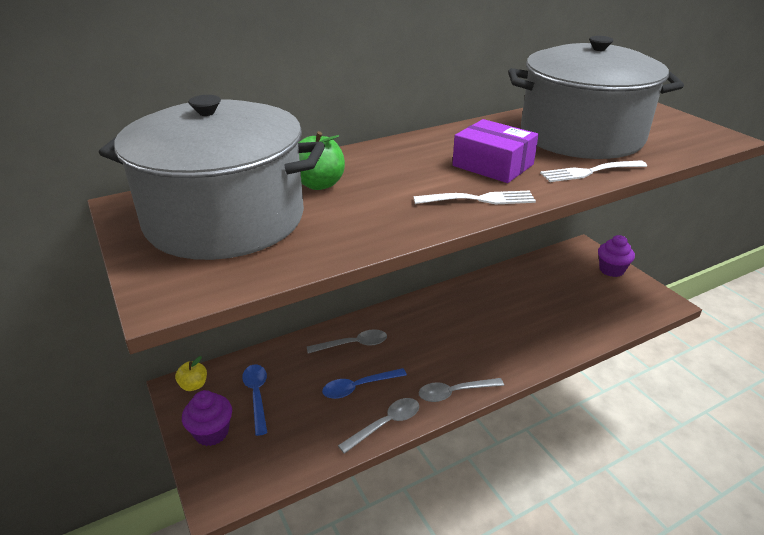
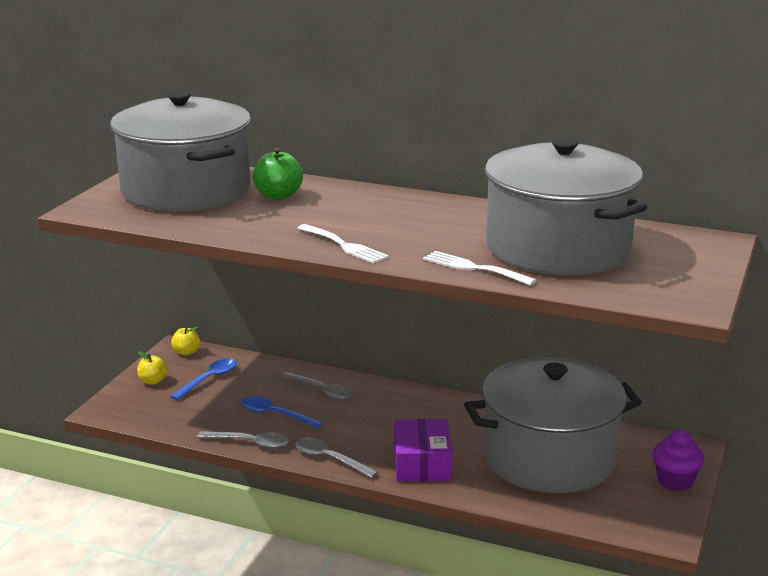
camera: 50 degrees right, 10 degrees down
(211, 433) = (152, 381): purple cupcake -> yellow apple
(493, 165) = (418, 234): purple box -> purple box (422, 463)
(546, 297) = (549, 458): none -> grey pot

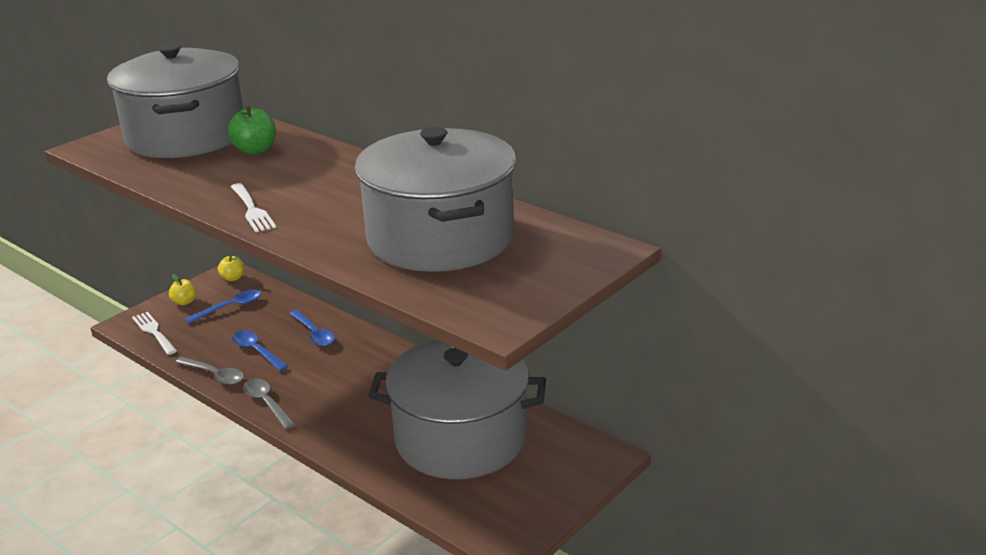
camera: 20 degrees right, 5 degrees up
(322, 391) = (314, 334): grey spoon -> blue spoon
(422, 463) = (341, 422): purple box -> none
(474, 268) = (338, 250): white fork -> white fork (154, 332)
(675, 481) = (561, 487): purple cupcake -> none

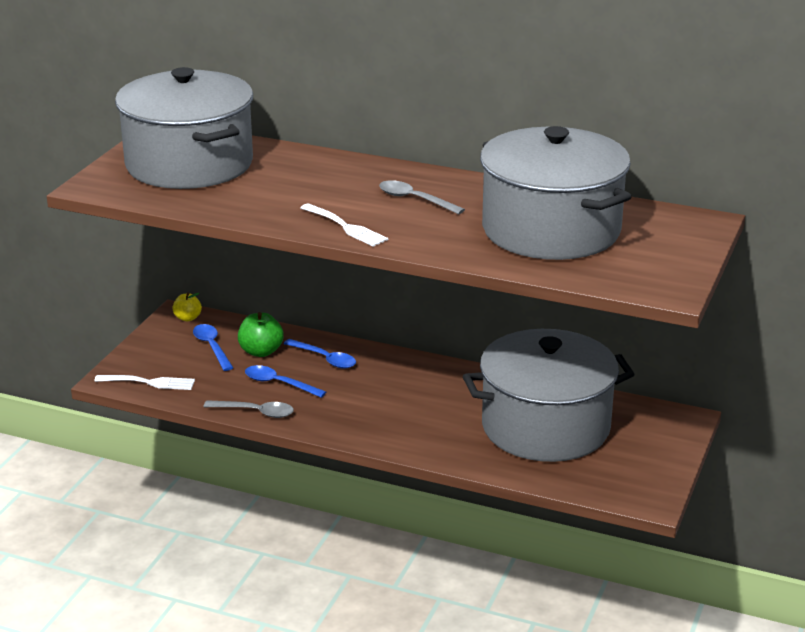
camera: 20 degrees left, 0 degrees up
(154, 332) = (149, 382): white fork -> white fork turned 150 degrees clockwise
(184, 302) = (156, 349): yellow apple -> none
(230, 307) = (212, 347): blue spoon -> blue spoon turned 60 degrees counterclockwise
(255, 150) = (281, 170): green apple -> green apple (261, 351)
(266, 403) = (332, 428): grey spoon -> grey spoon (414, 199)

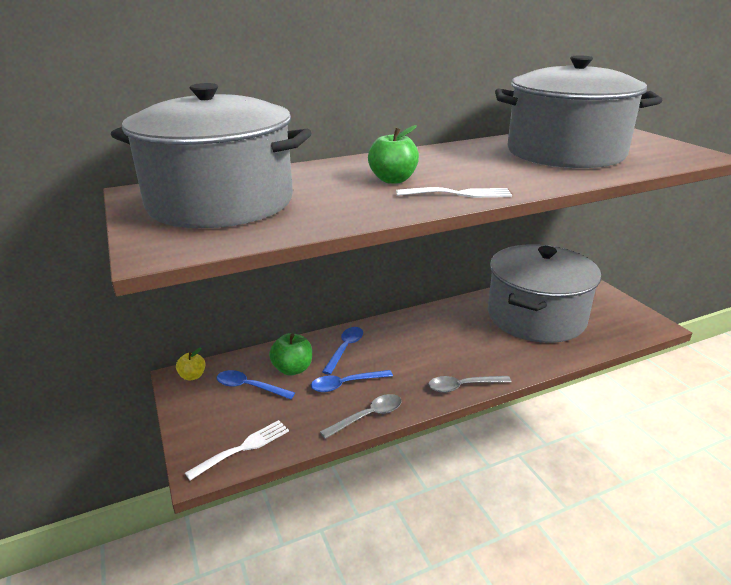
camera: 45 degrees left, 0 degrees up
(325, 359) = (345, 349): blue spoon -> blue spoon turned 60 degrees counterclockwise
(336, 194) = (393, 180): none -> green apple
(414, 199) = (450, 165): grey spoon -> grey spoon (463, 386)

